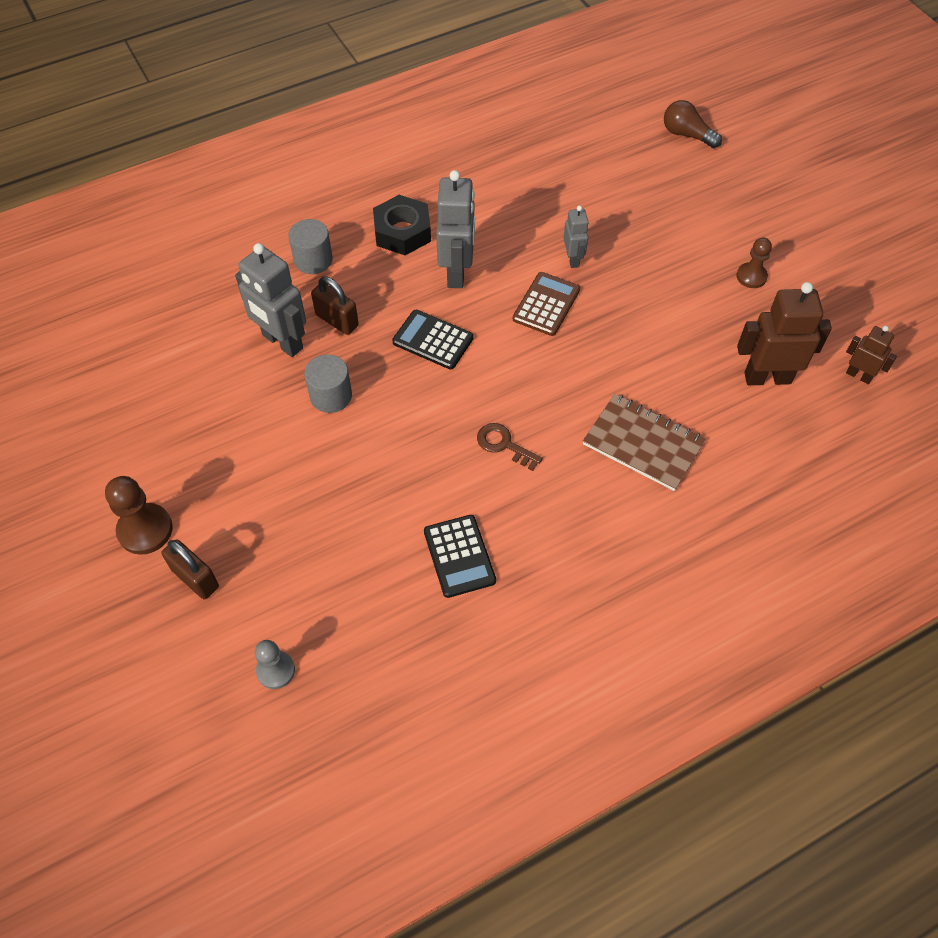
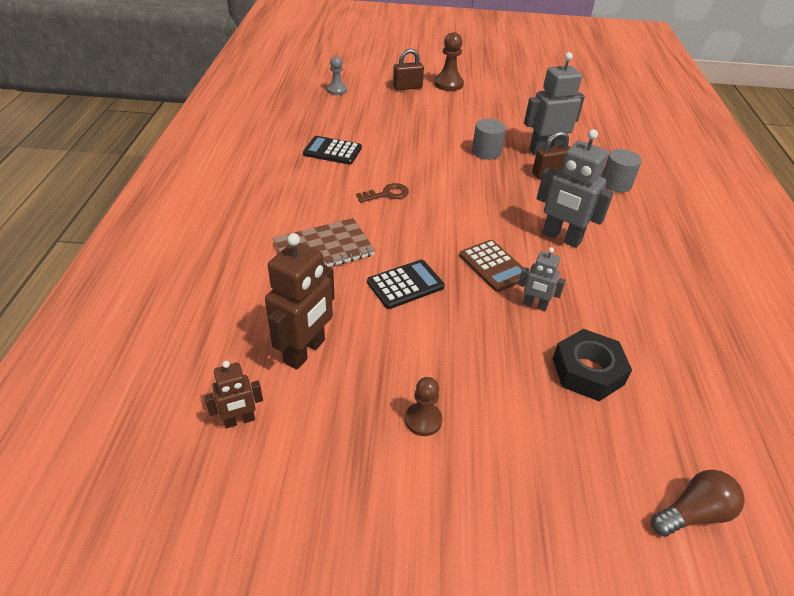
camera: 120 degrees right, 15 degrees down
(402, 232) = (624, 230): black nut -> black nut (587, 371)
(433, 340) = (500, 202): black calculator -> black calculator (405, 285)

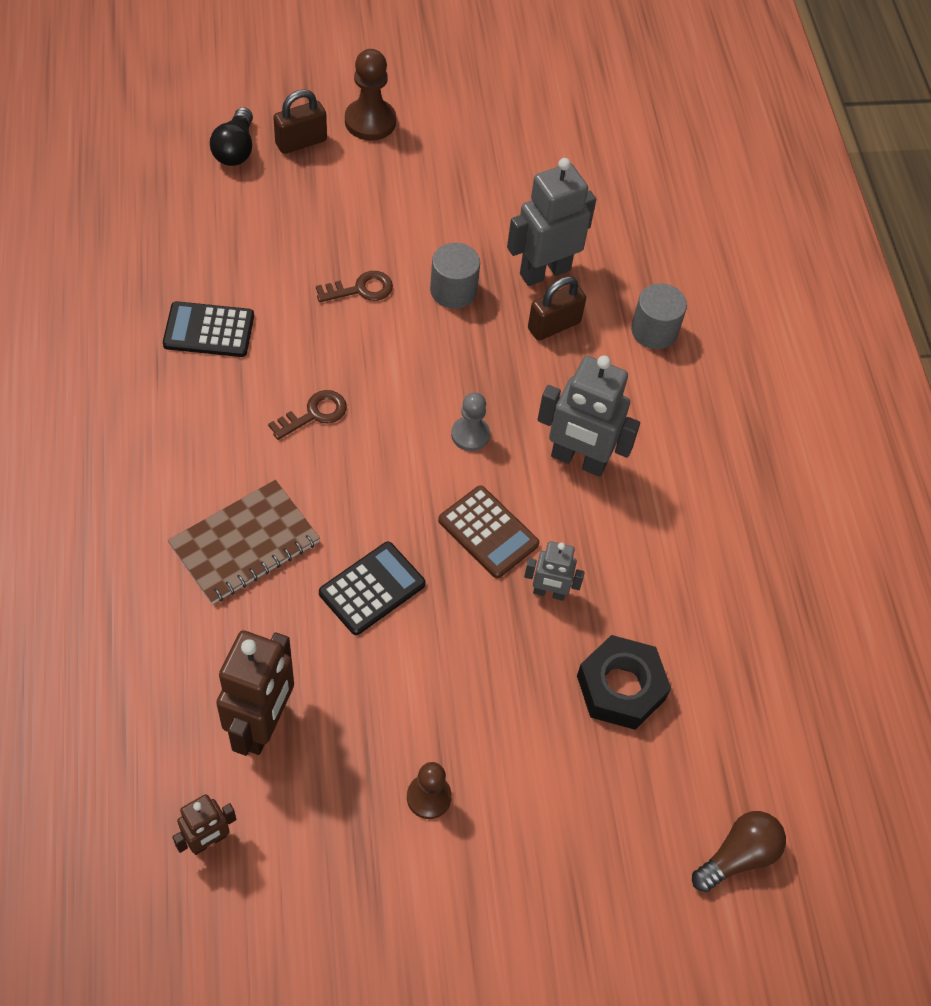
camera: 15 degrees left, 15 degrees up
(337, 90) = (180, 170): grey pawn -> grey pawn (470, 435)
(370, 86) = (235, 149): none -> black light bulb
(429, 145) = (360, 289): none -> brown key

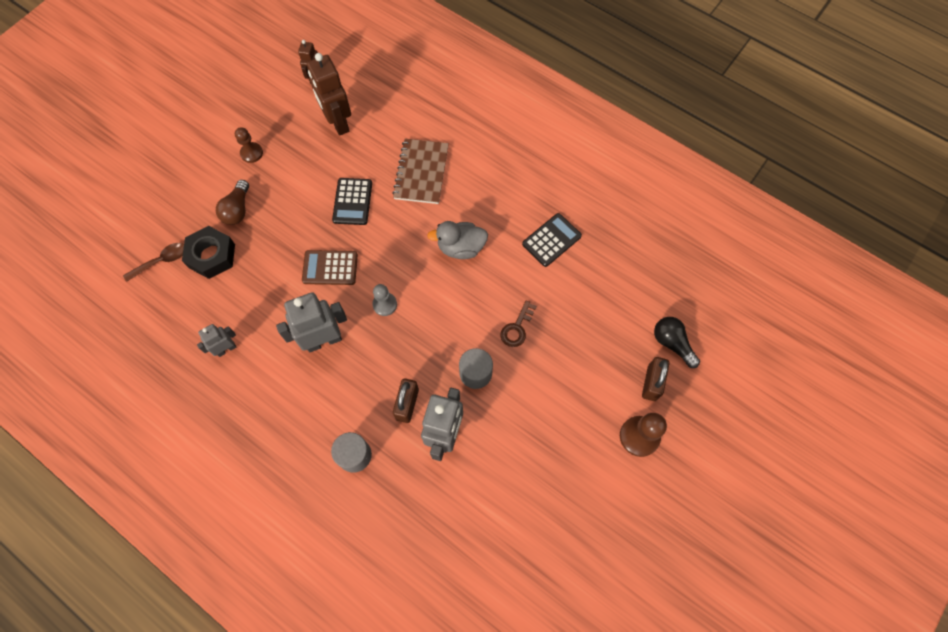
camera: 140 degrees right, 10 degrees up
(314, 414) = (461, 248): brown key -> grey duck
(549, 593) = (278, 266): grey robot -> grey robot (226, 349)
(694, 743) = (161, 261): none -> brown spoon
(738, 856) = (110, 235): brown light bulb -> brown light bulb (237, 210)

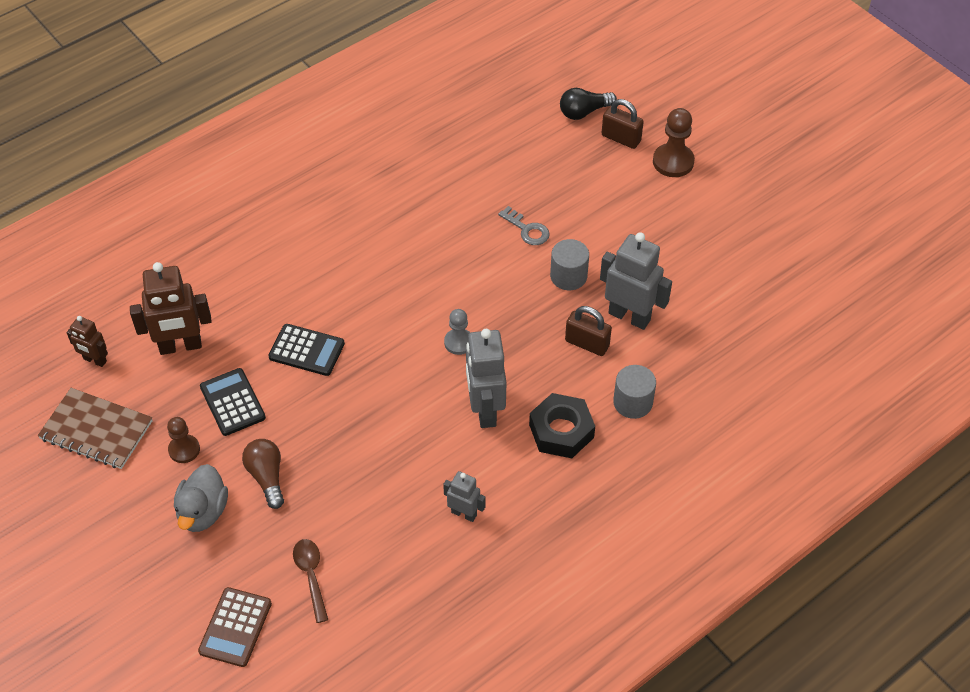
camera: 75 degrees left, 15 degrees down
(212, 255) = (325, 515): black nut -> black nut (561, 431)
(226, 349) = (464, 513): grey robot -> grey robot turned 135 degrees clockwise
(237, 210) = (267, 477): brown light bulb -> brown light bulb turned 135 degrees counterclockwise
(330, 268) = (390, 388): brown calculator -> brown calculator (235, 627)
(421, 172) = (294, 274): brown notebook -> brown notebook (96, 430)
(461, 248) = (411, 257): grey duck -> grey duck (203, 512)
(517, 328) = (527, 229): brown key -> grey key
(551, 240) = (432, 176): black calculator -> black calculator (233, 402)

